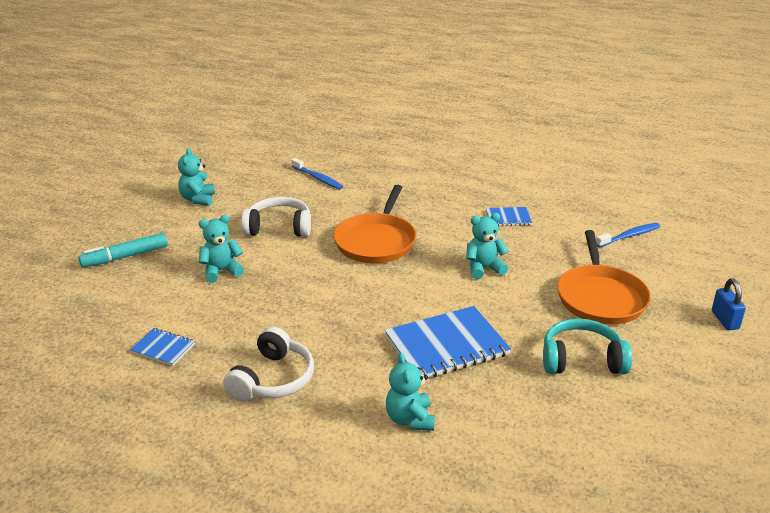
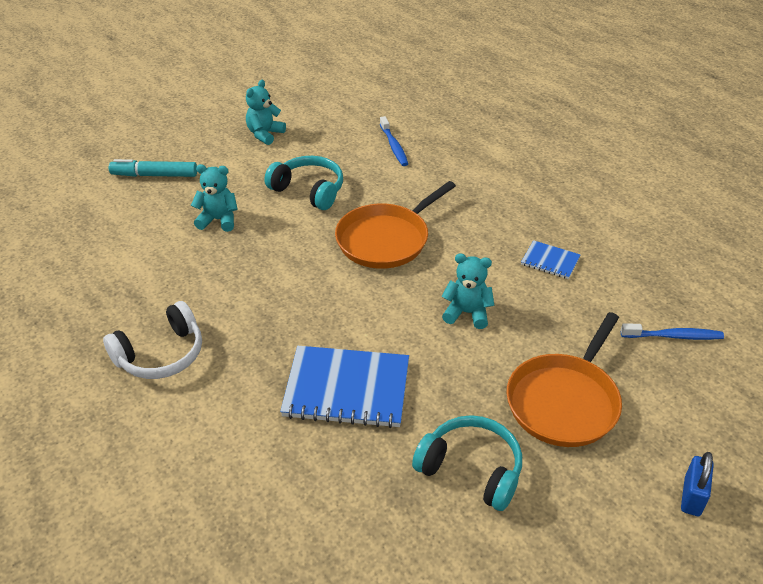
camera: 30 degrees right, 10 degrees up
(163, 348) = (104, 282): blue notebook -> none
(279, 227) = (309, 190): white headphones -> turquoise headphones
(410, 419) = (239, 455): turquoise teddy bear -> none

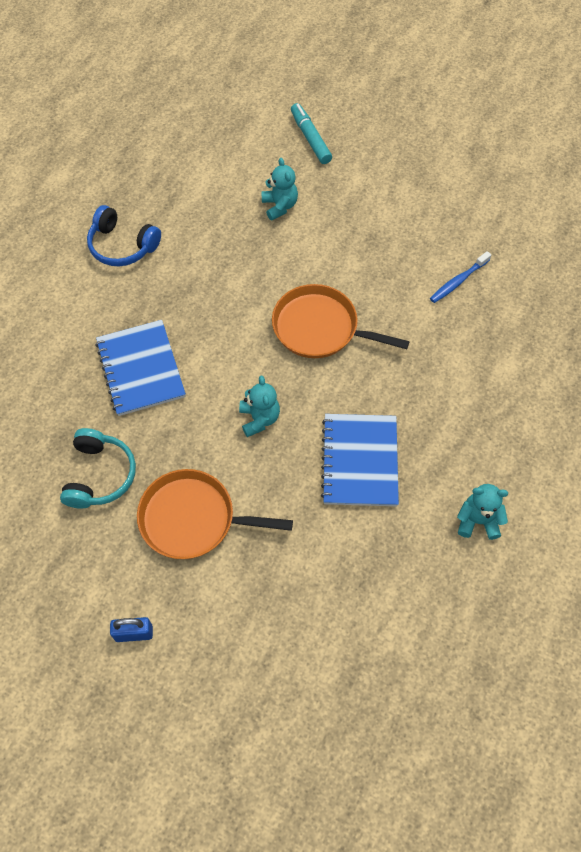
camera: 65 degrees right, 20 degrees up
(161, 354) = (122, 246): white headphones -> blue headphones
(265, 134) = (413, 180): turquoise teddy bear -> turquoise teddy bear (478, 521)
(309, 190) = (353, 247): turquoise headphones -> none
(550, 261) = (360, 461): blue notebook -> blue notebook, size x2.00
(673, 336) = (309, 586): blue toothbrush -> none

